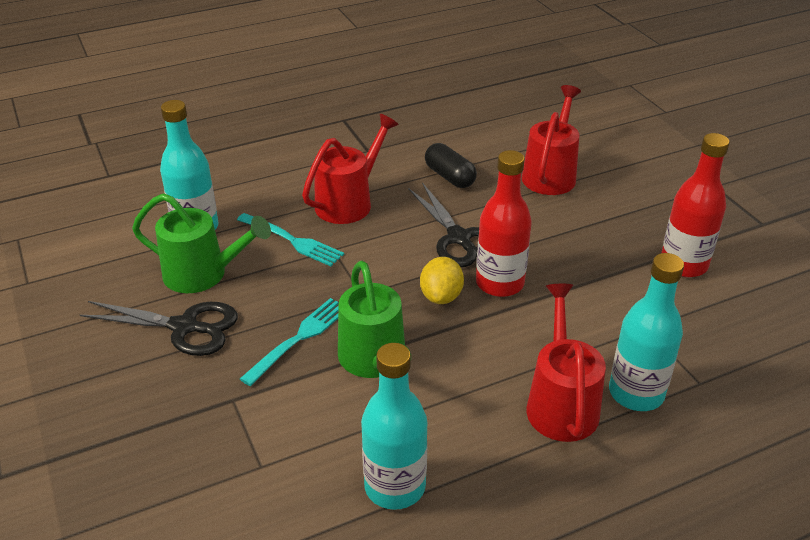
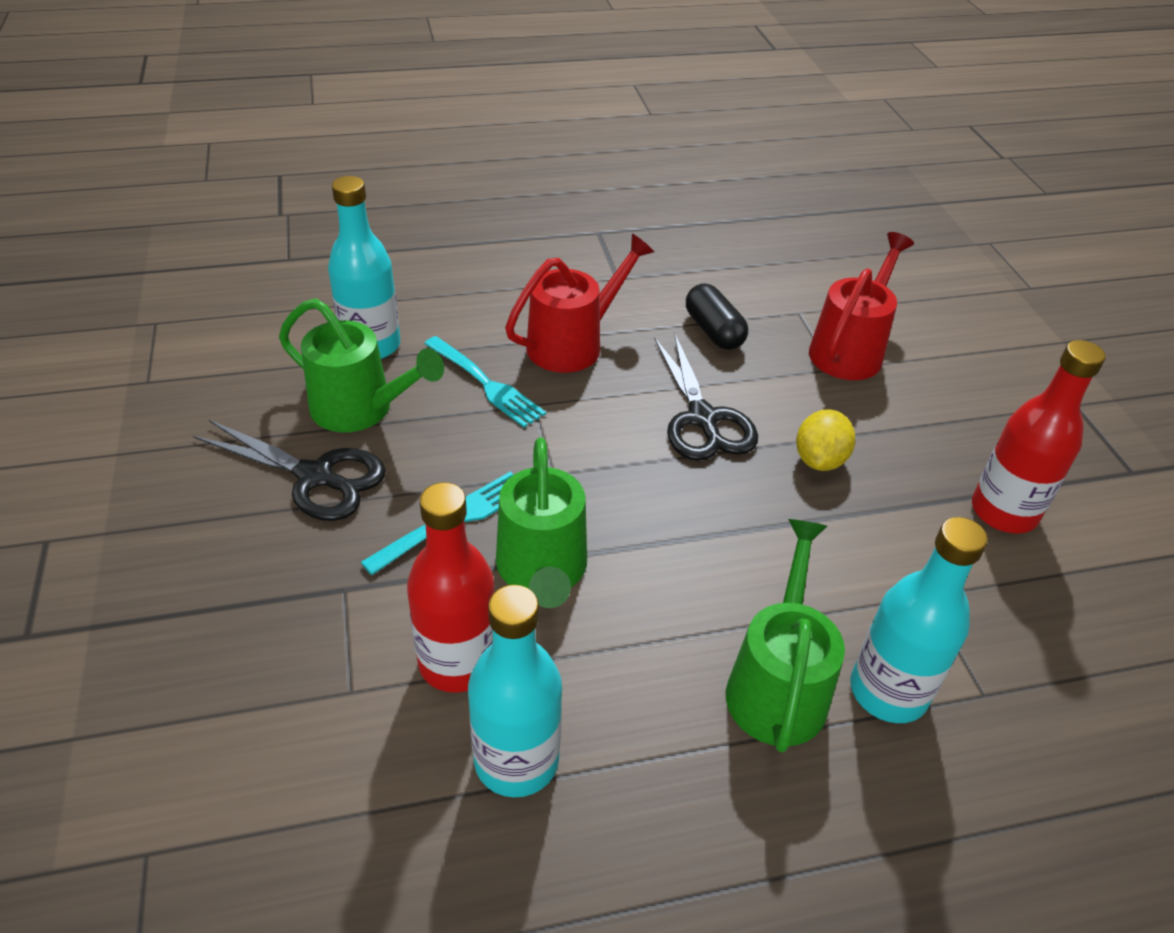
camera: 10 degrees right, 5 degrees up
(441, 296) = (656, 496): yellow lemon -> yellow lemon (819, 460)
(499, 283) = (739, 492): red bottle -> red bottle (457, 662)
(561, 403) = (777, 684): red watering can -> green watering can

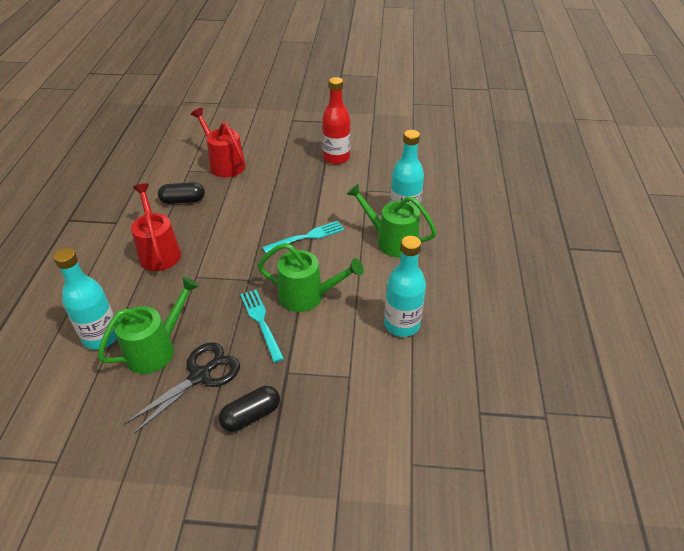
camera: 70 degrees left, 0 degrees up
(241, 565) = (251, 415): none -> black capsule
(457, 662) = (346, 335): red bottle -> none
(486, 384) = (168, 292): turquoise fork -> turquoise fork (307, 237)
(702, 419) = (241, 221): black scissors -> none
(819, 460) = (285, 194): yellow lemon -> none

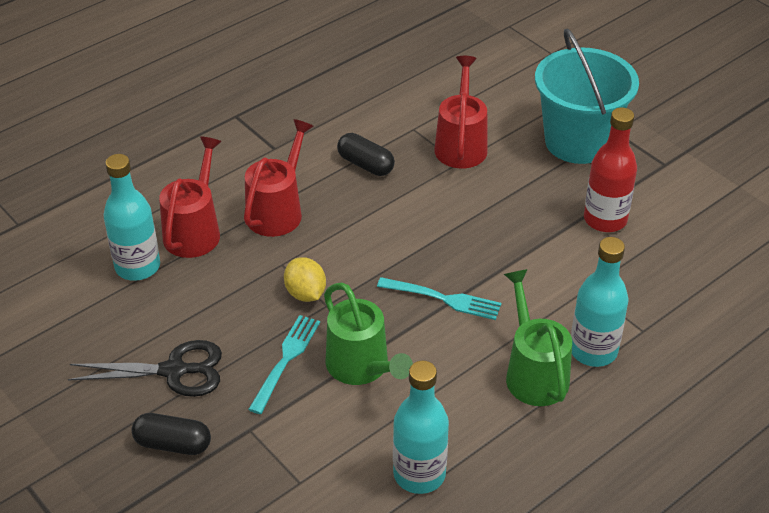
camera: 45 degrees right, 0 degrees up
(117, 293) = (195, 230): none -> red watering can
(156, 348) = (168, 314): green watering can -> none
(229, 282) = (305, 293): none -> yellow lemon
(281, 133) = (578, 142): none -> turquoise bucket

